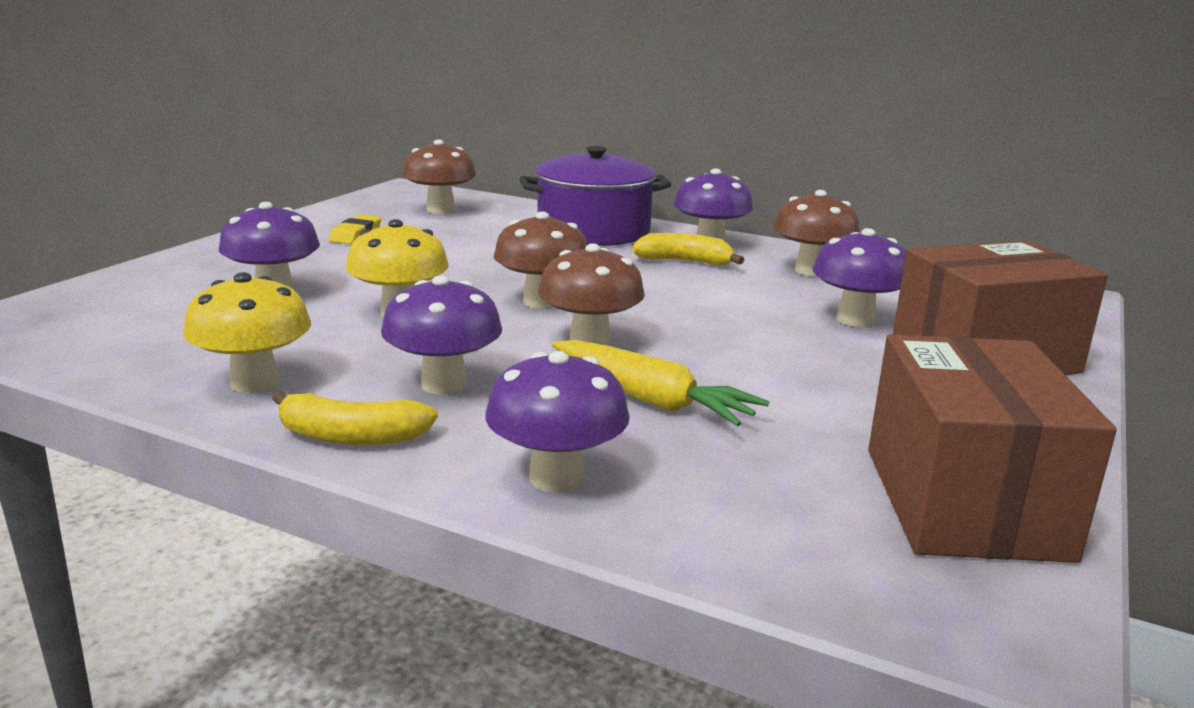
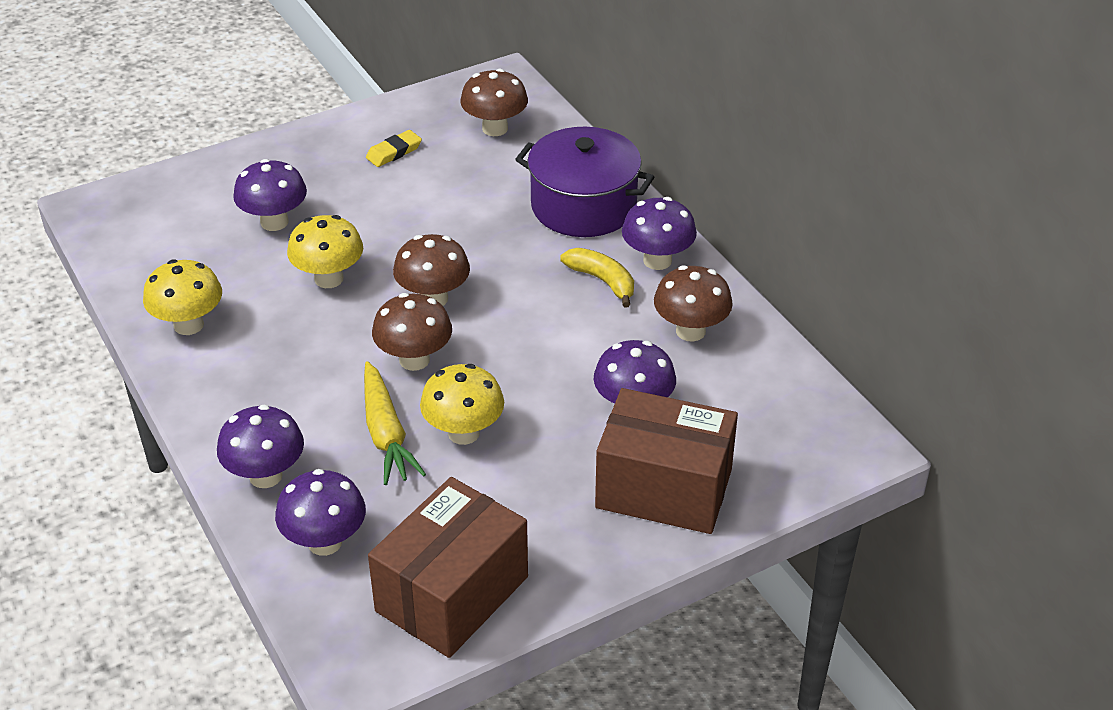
camera: 35 degrees right, 20 degrees up
(351, 436) = (198, 396): yellow banana -> none
(443, 384) = (285, 369): purple mushroom -> purple mushroom (325, 542)
(733, 376) = (463, 433): none -> yellow mushroom

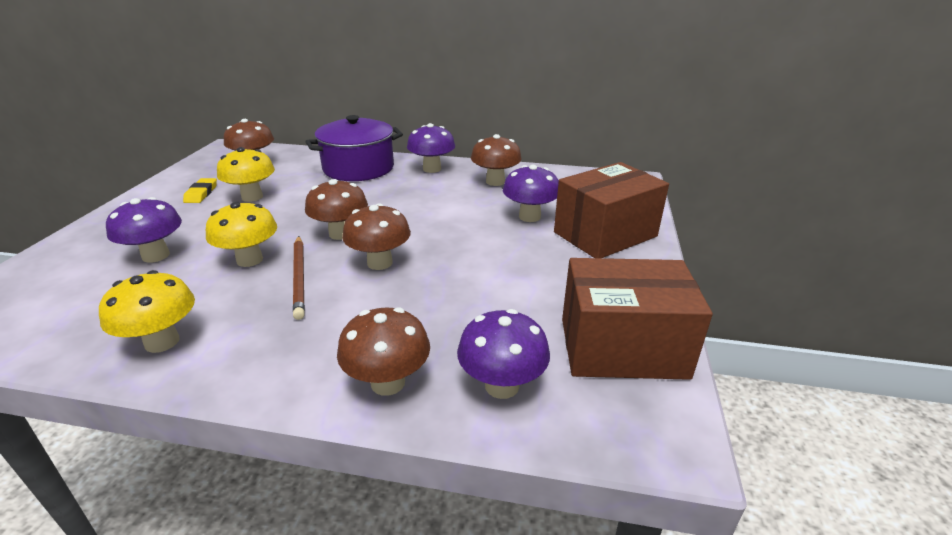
camera: 50 degrees left, 10 degrees down
(265, 476) = (388, 382): purple mushroom -> brown mushroom
(337, 329) = (300, 278): none -> brown pencil
(386, 434) = (429, 304): yellow carrot -> none
(452, 594) = (622, 348): brown box -> brown box turned 75 degrees counterclockwise
(463, 433) = (472, 274): yellow mushroom -> yellow mushroom (252, 197)
(602, 281) = (421, 185): yellow banana -> none

